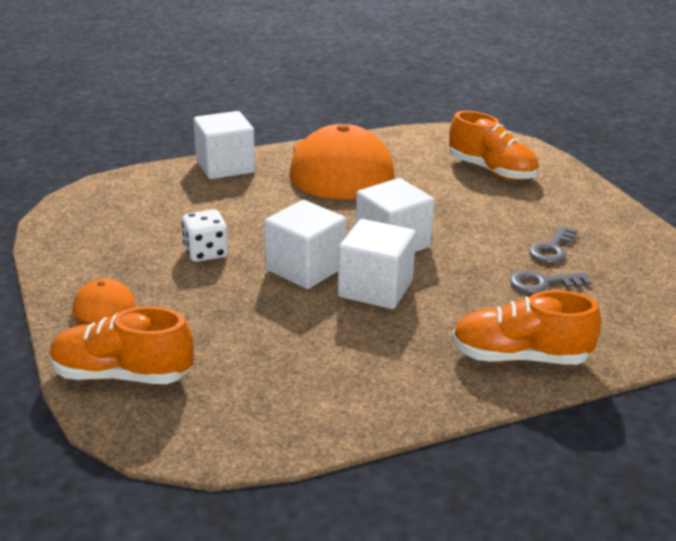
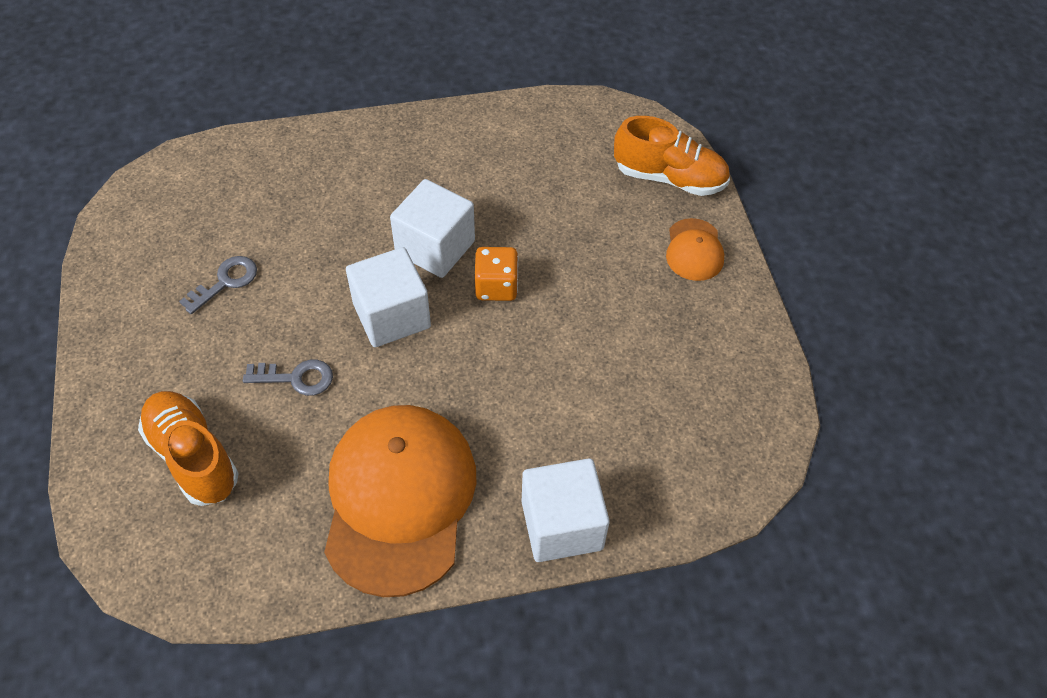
camera: 170 degrees left, 25 degrees up
(206, 253) = (597, 327): white dice -> none
(305, 269) = (496, 286): white cube -> orange dice
(519, 357) = (346, 152): orange shoe -> none
(543, 283) = (270, 233): grey key -> grey key (296, 378)

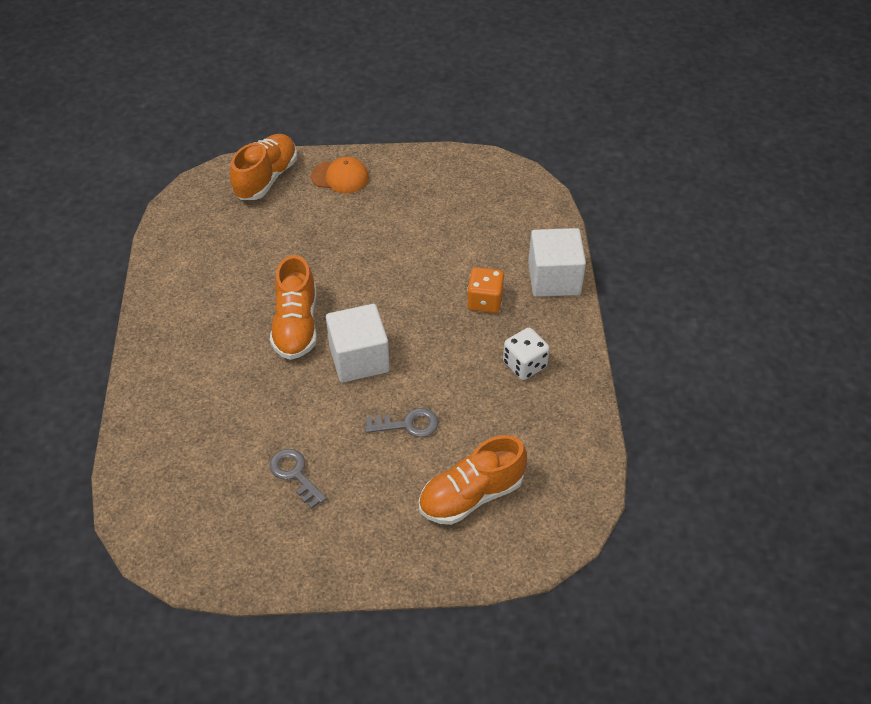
camera: 80 degrees left, 5 degrees down
(296, 378) = (407, 424): grey key -> grey key turned 75 degrees clockwise
(399, 499) = (524, 364): orange cap -> white dice
(435, 247) = (296, 326): white cube -> orange shoe
(496, 286) = (346, 291): orange dice -> orange dice (485, 301)

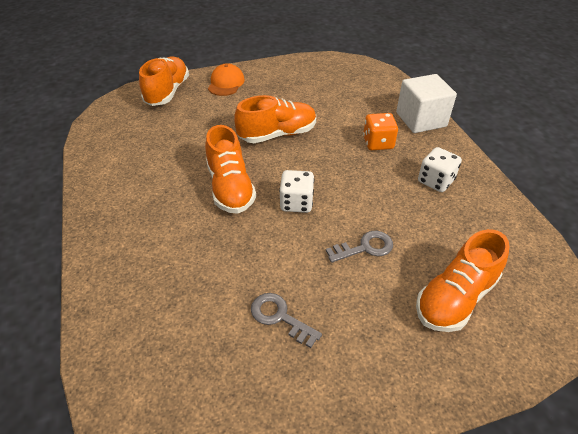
camera: 15 degrees left, 5 degrees down
(340, 177) = (226, 83): orange cap -> orange cap turned 75 degrees counterclockwise
(359, 359) = (296, 203): white cube -> white dice
(373, 266) = (277, 134): none -> orange shoe

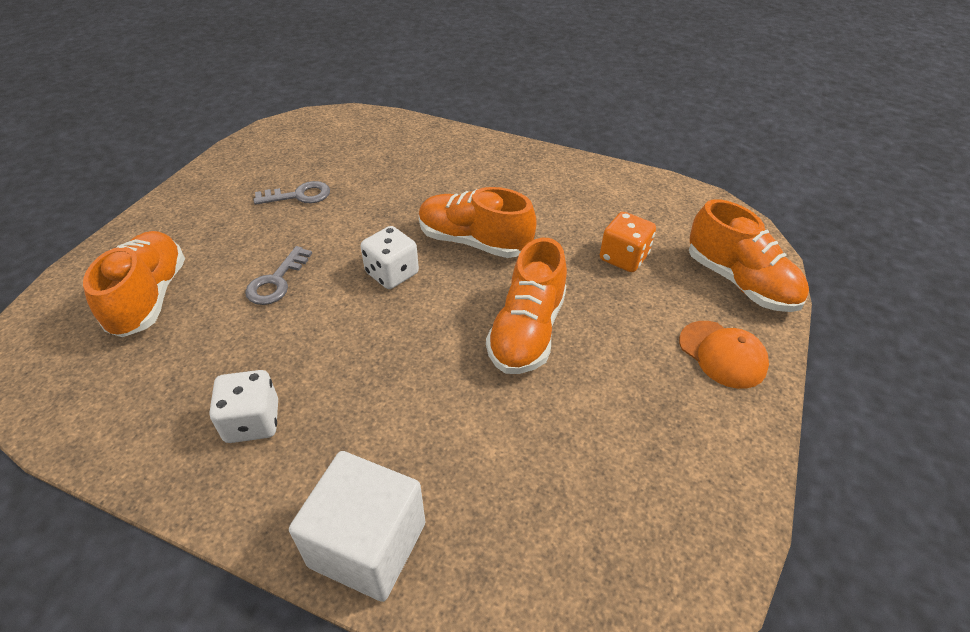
camera: 130 degrees right, 0 degrees up
(378, 143) = (389, 425): orange dice -> orange dice (623, 258)

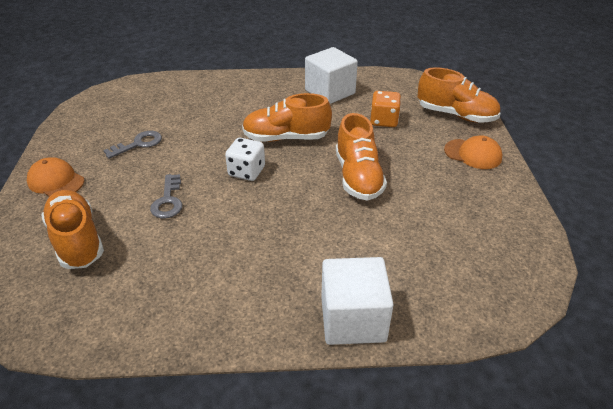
camera: 25 degrees left, 5 degrees down
(184, 215) = (56, 181): none -> orange cap
(252, 421) = (223, 285): white dice -> none
(578, 192) = (330, 92): none -> white cube

